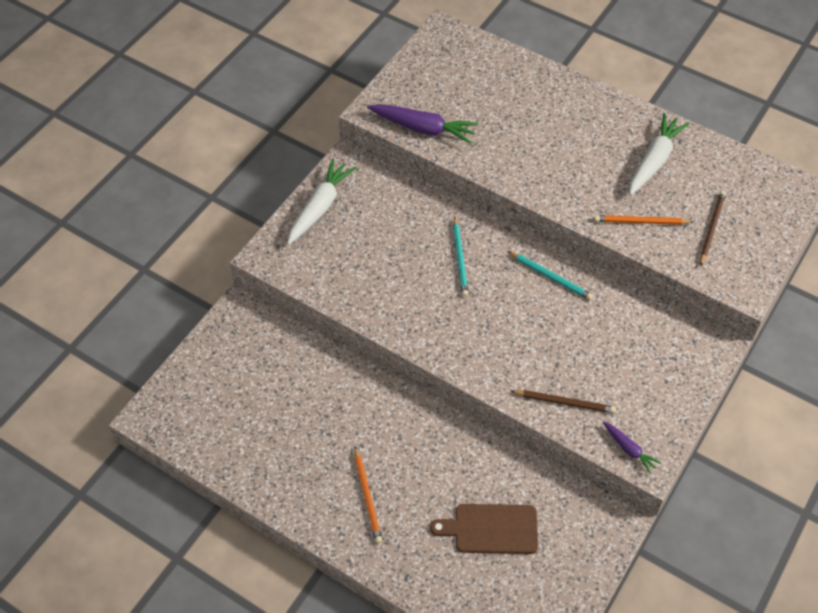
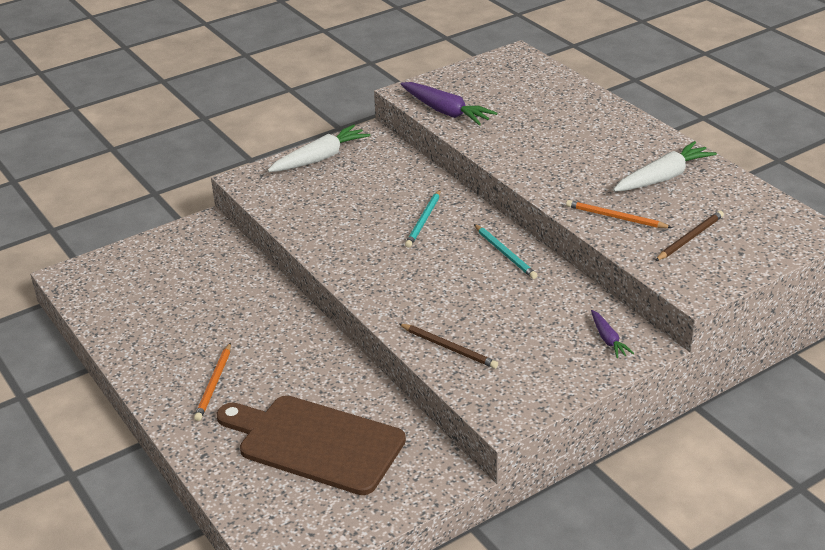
camera: 25 degrees right, 20 degrees down
(491, 529) = (315, 443): brown cutting board -> brown cutting board, size x1.61
(629, 449) = (490, 401): purple carrot -> purple carrot (608, 339)

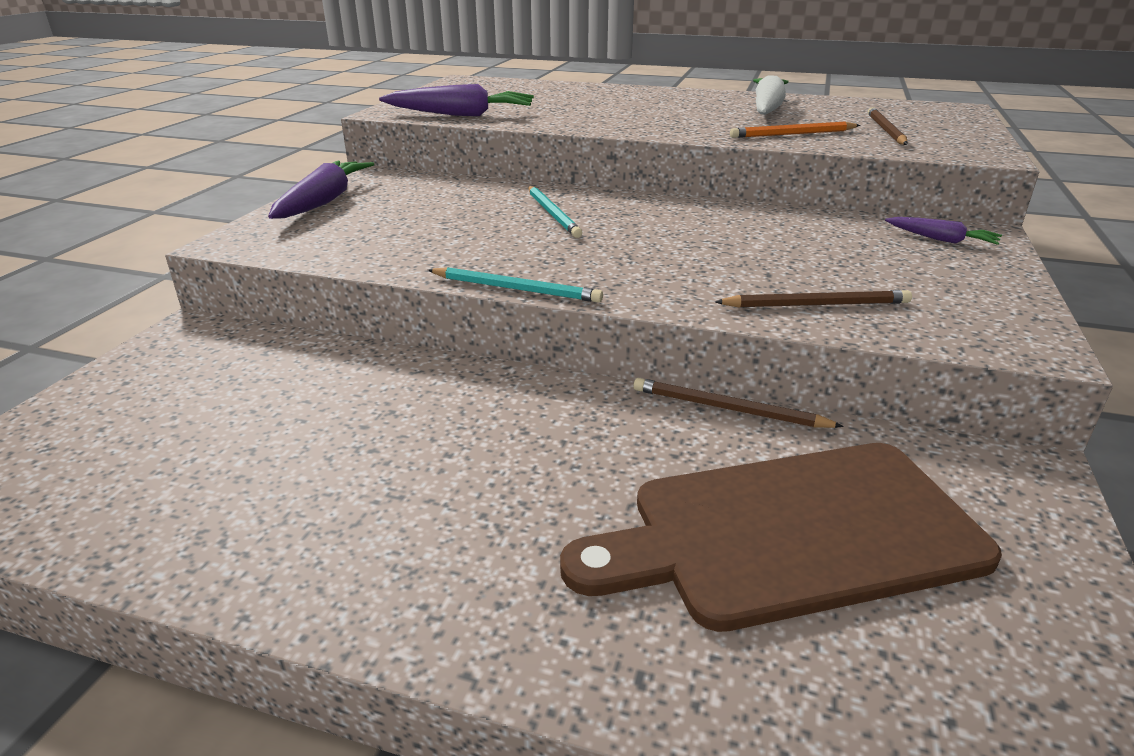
camera: 40 degrees left, 5 degrees down
(214, 383) = (482, 531): orange pencil -> none
(320, 158) = (324, 201): white carrot -> purple carrot
(375, 383) = (729, 409): none -> brown pencil
(505, 253) = (695, 212): turquoise pencil -> turquoise pencil (515, 289)

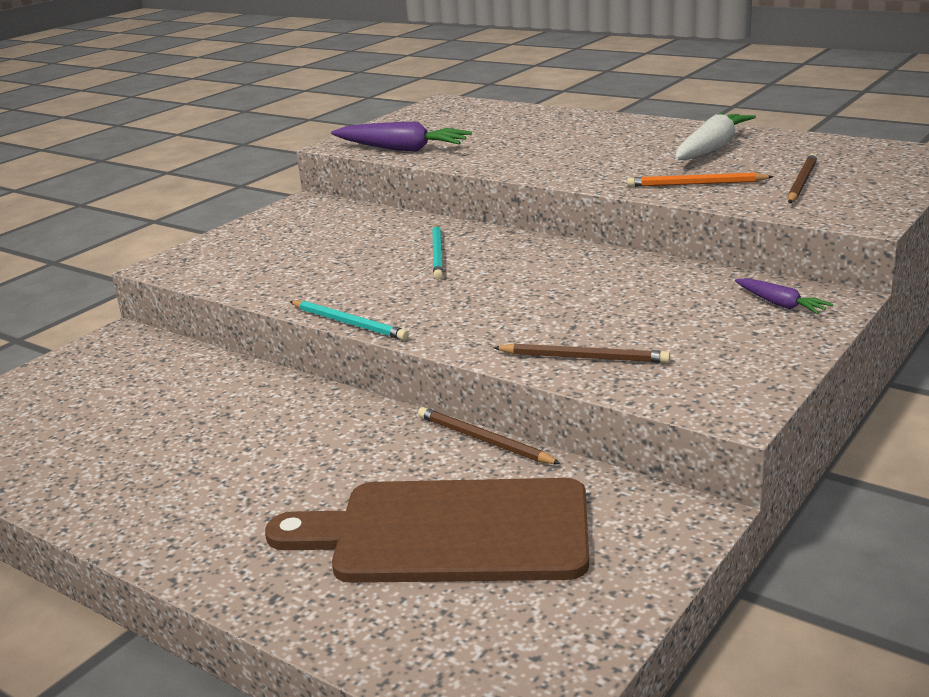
camera: 20 degrees right, 5 degrees down
(324, 201) = (256, 230): purple carrot -> none

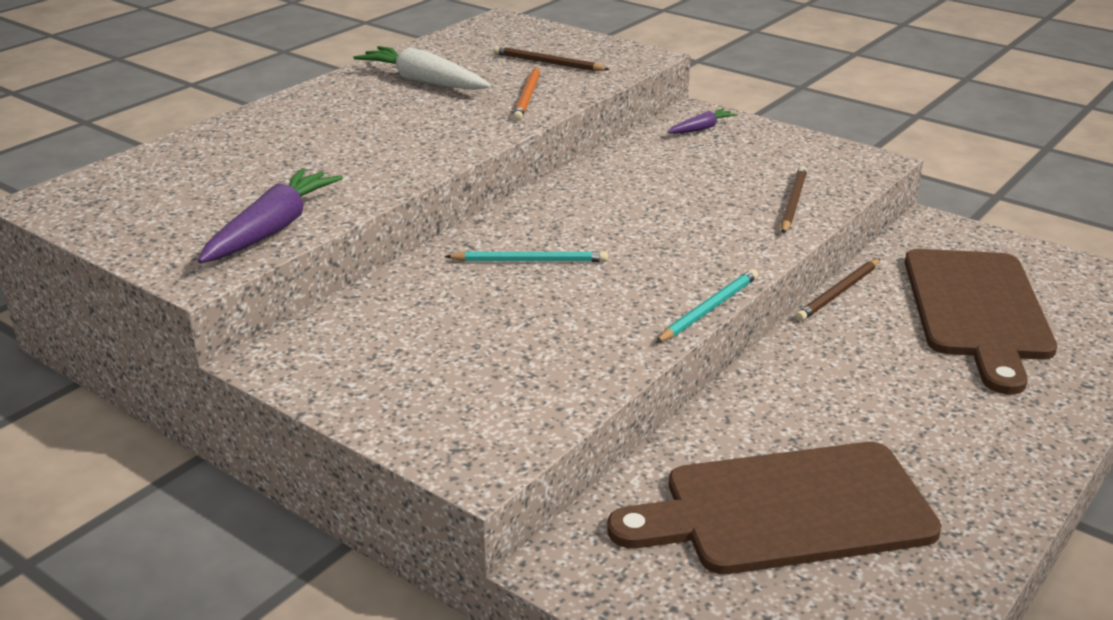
camera: 90 degrees left, 5 degrees up
(136, 410) = (786, 510): none -> brown cutting board

